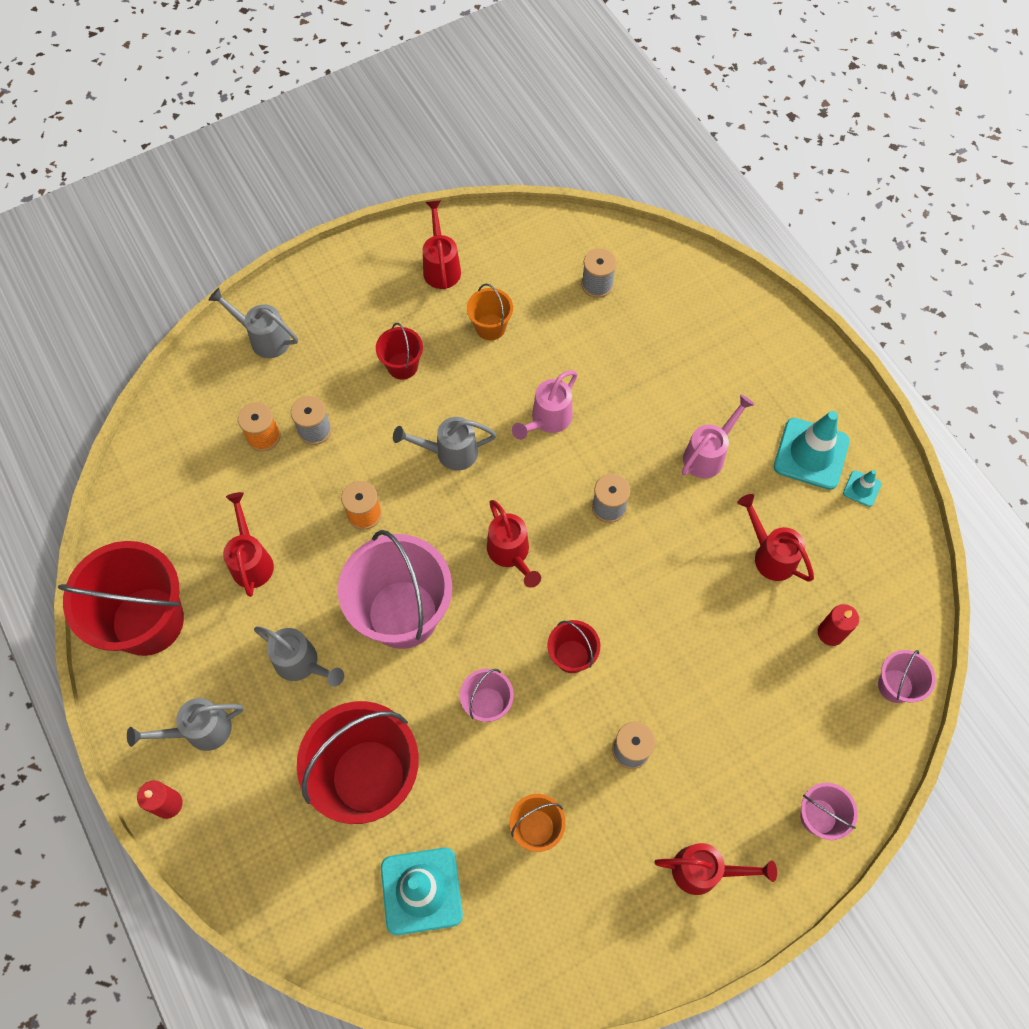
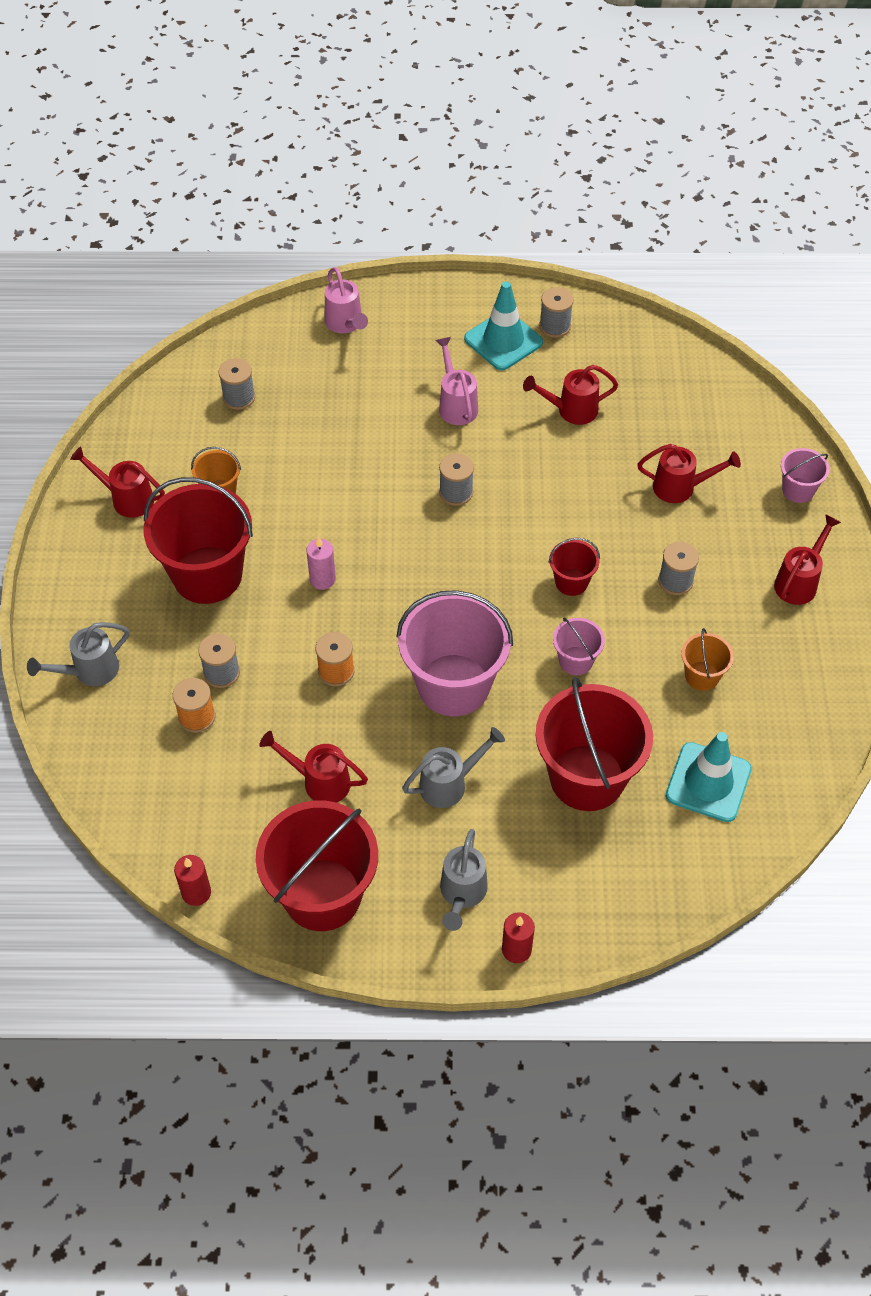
camera: 60 degrees left, 10 degrees down
(402, 366) = (207, 575): red bucket -> red bucket, size x2.11
(450, 452) = (322, 579): grey watering can -> pink candle
(510, 553) = (451, 580): red watering can -> red watering can (680, 487)
(547, 420) = (343, 495): pink watering can -> pink watering can (345, 324)
(830, 633) = (660, 407): red candle -> red candle (196, 892)
(861, 488) = (555, 326): turquoise traffic cone -> grey spool
(895, 686) = (725, 392): pink bucket -> none

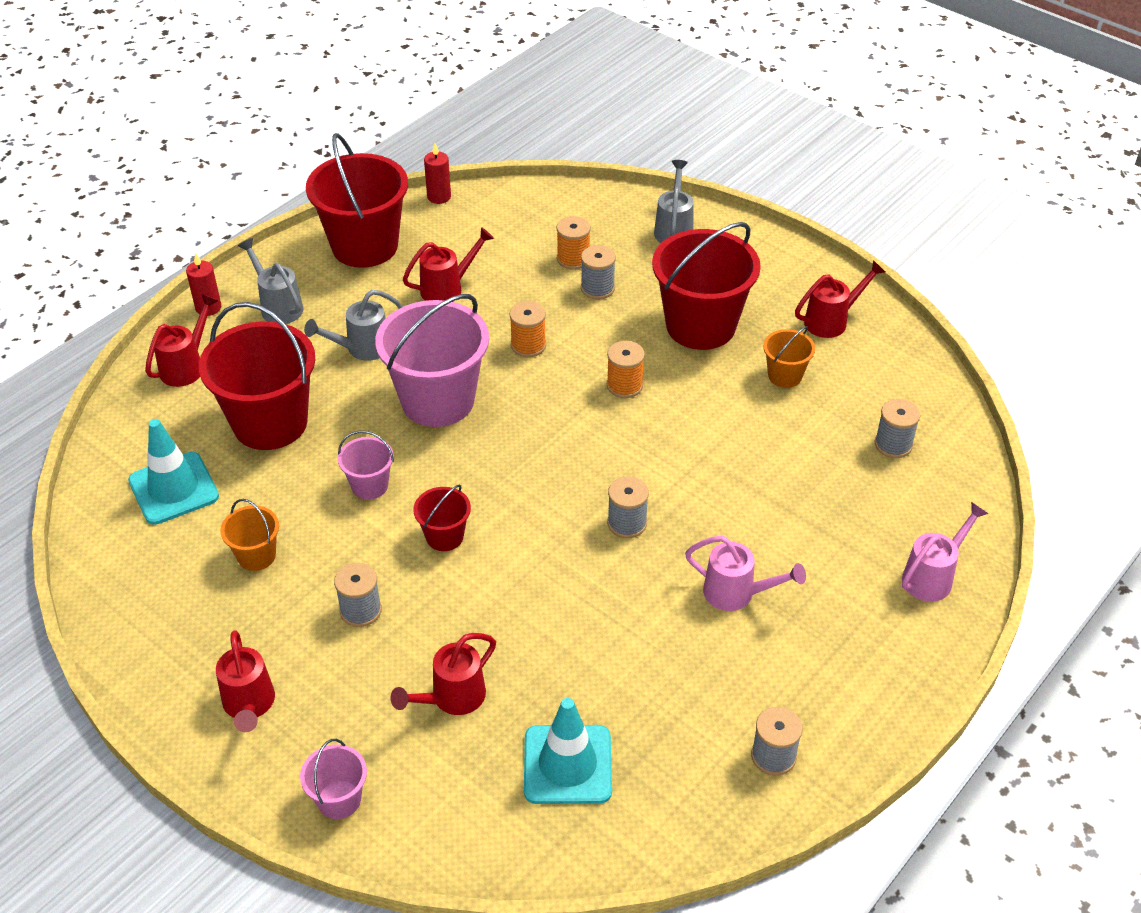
camera: 130 degrees right, 10 degrees down
(322, 579) = (624, 385): pink candle -> orange spool
(345, 324) = (932, 577): pink watering can -> pink watering can turned 120 degrees clockwise
(449, 784) = (362, 348): grey watering can -> grey watering can turned 45 degrees clockwise
(503, 341) = (792, 693): turquoise traffic cone -> turquoise traffic cone (567, 765)
(571, 410) = (639, 682): red watering can -> red watering can (186, 366)

